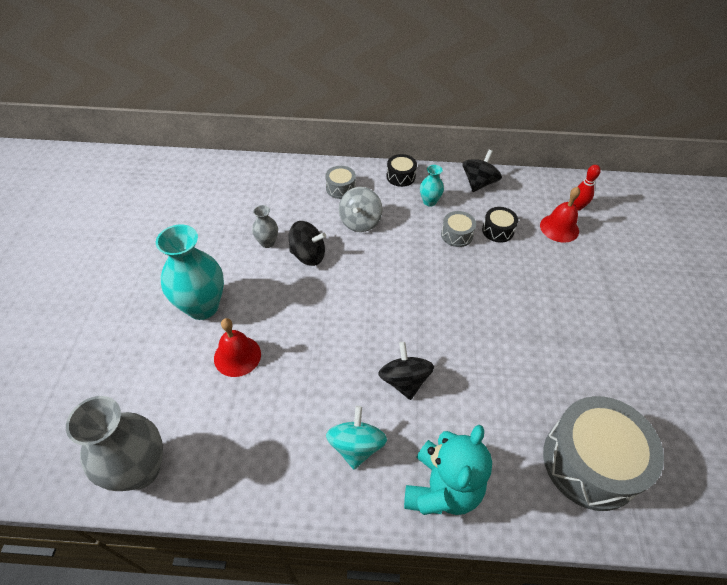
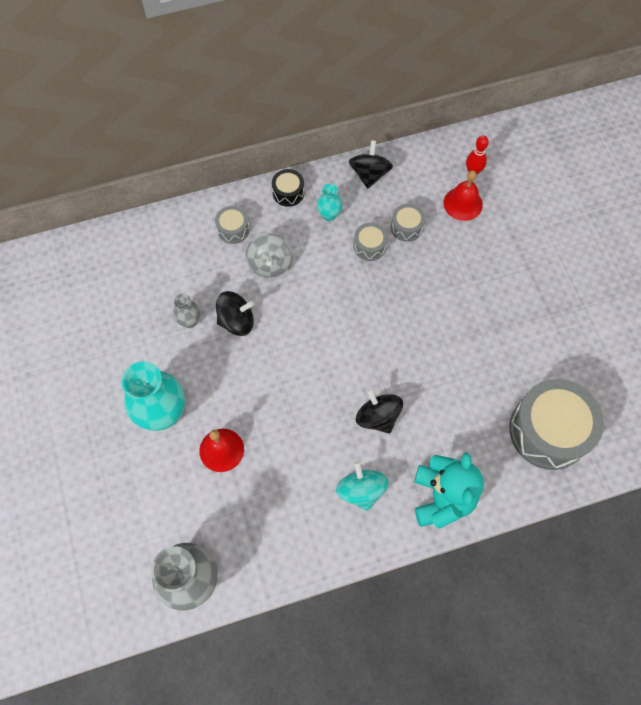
camera: 20 degrees left, 15 degrees up
(498, 230) = (406, 227): black drum -> grey drum

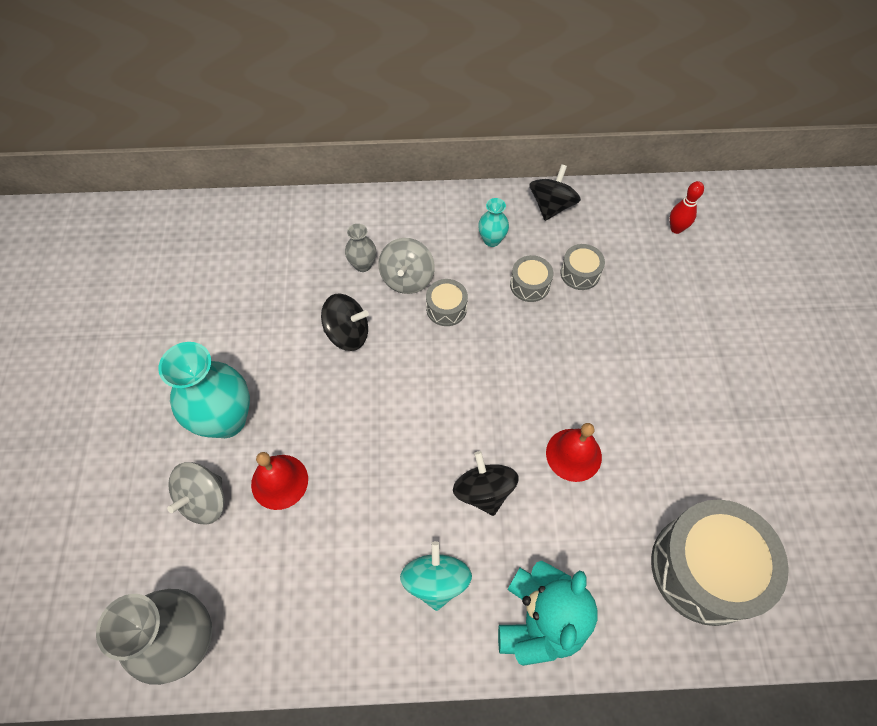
camera: 15 degrees right, 5 degrees down
(168, 479) = (204, 500): none -> grey spinning top
(190, 321) = (294, 321): grey vase -> grey vase (363, 265)
(233, 229) = (377, 232): grey drum -> grey drum (446, 308)
(288, 193) = (452, 206): black drum -> none
(463, 203) = (655, 261): red bell -> red bell (573, 454)

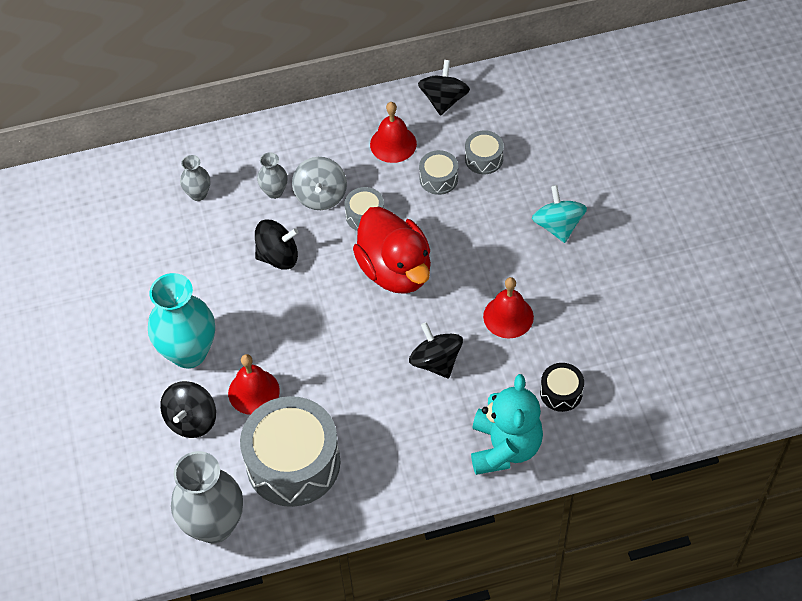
camera: 10 degrees left, 5 degrees down
(204, 500) = (191, 420): grey spinning top -> black spinning top
(288, 252) = (198, 194): none -> grey vase
(436, 581) = (411, 438): turquoise spinning top -> turquoise spinning top (558, 226)
(464, 374) = (395, 270): none -> red duck
(491, 240) = (393, 144): turquoise vase -> red bell
(617, 563) = (561, 392): none -> black drum
(676, 229) = (567, 99): red bowling pin -> none
(705, 568) = (634, 381): grey drum -> grey drum (293, 463)

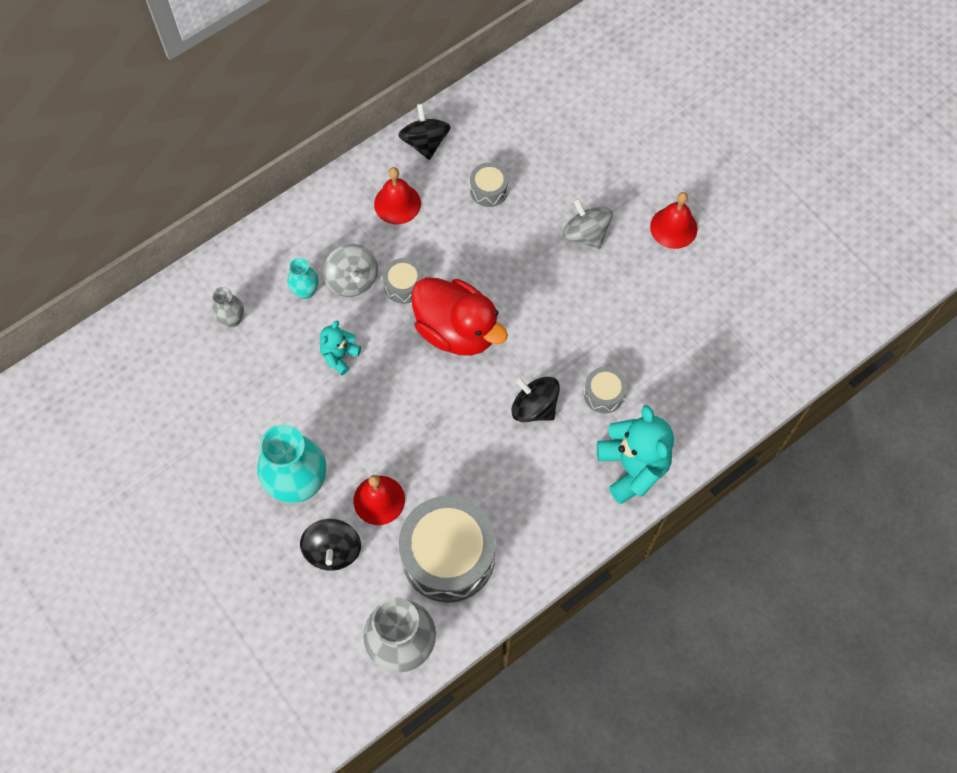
camera: 25 degrees left, 10 degrees up
(274, 191) = (305, 291): grey vase -> turquoise vase
(278, 256) = (340, 356): black spinning top -> turquoise teddy bear
(438, 179) = (456, 224): grey drum -> grey drum (604, 394)
(508, 316) = (580, 339): red bell -> red bell (673, 227)
(558, 226) = (586, 234): turquoise spinning top -> grey spinning top
(561, 392) = (659, 396): black drum -> none

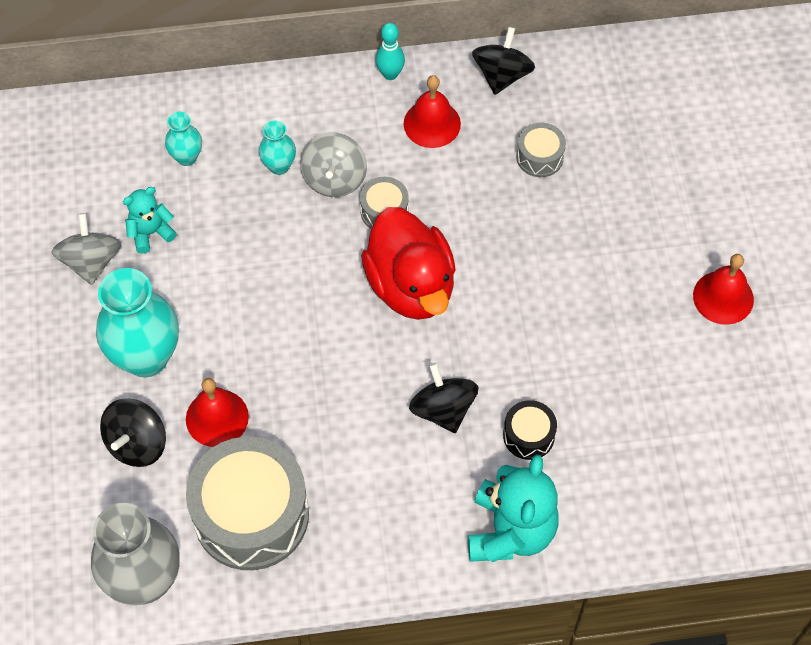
camera: 30 degrees right, 5 degrees down
(232, 319) = (187, 157): grey vase -> turquoise vase
(340, 356) = (271, 249): turquoise teddy bear -> turquoise teddy bear (150, 233)
(344, 181) = (390, 74): none -> turquoise bowling pin
(586, 234) = (618, 255): grey spinning top -> grey spinning top (91, 261)
(604, 394) = (528, 435): grey drum -> black drum

